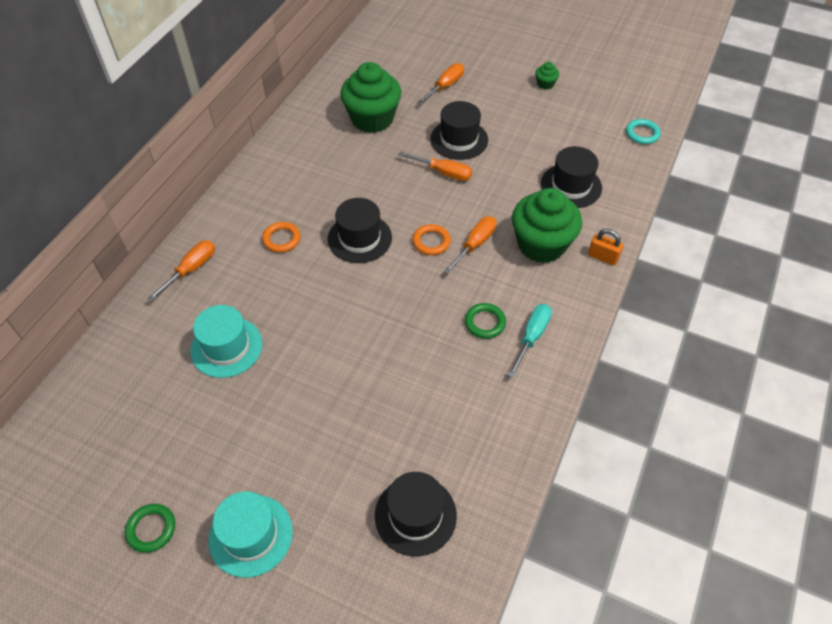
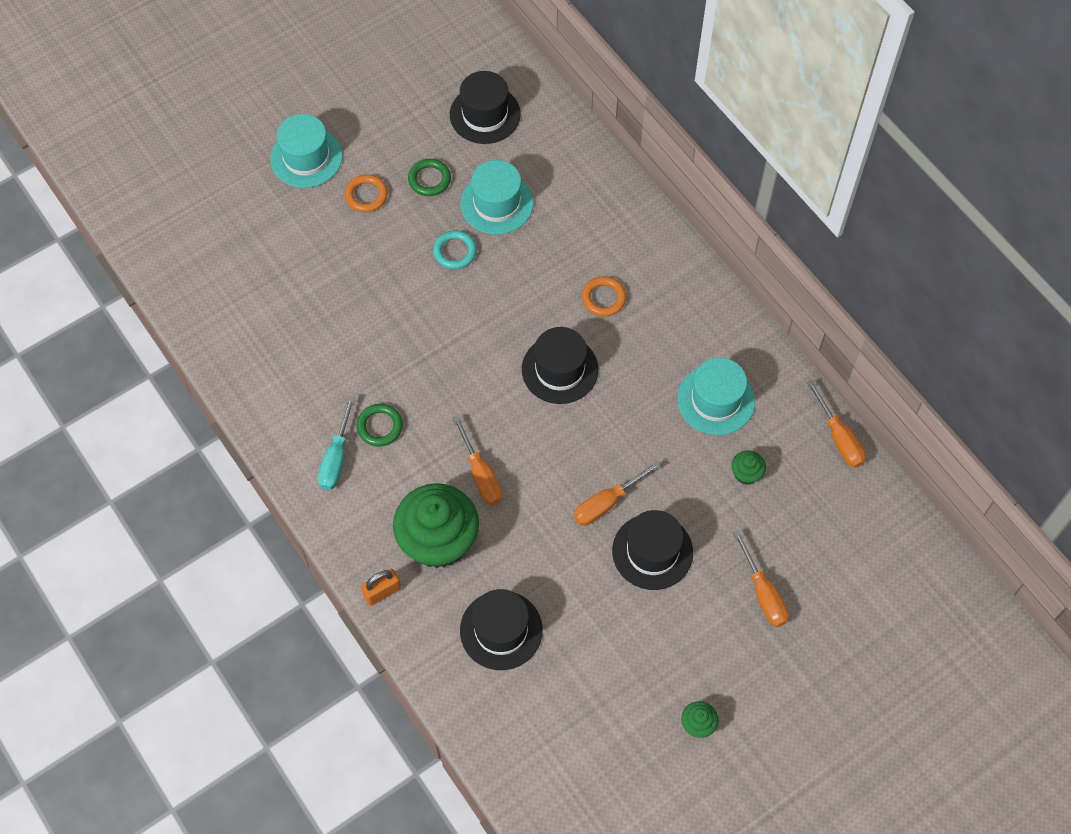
camera: 120 degrees right, 10 degrees up
(151, 529) = (358, 98): green ring -> green ring (429, 179)
(191, 269) = (611, 207): orange screwdriver -> orange screwdriver (839, 438)
(328, 150) = (716, 400): none -> turquoise hat
(372, 119) = (746, 473): green cupcake -> green cupcake, size x0.41
(415, 515) = (240, 272): black hat -> black hat (485, 114)
(431, 242) = (512, 434): orange ring -> orange ring (366, 195)
(532, 336) = (336, 458): turquoise screwdriver -> turquoise screwdriver turned 45 degrees clockwise
(642, 134) = (533, 781): turquoise ring -> turquoise ring (455, 252)

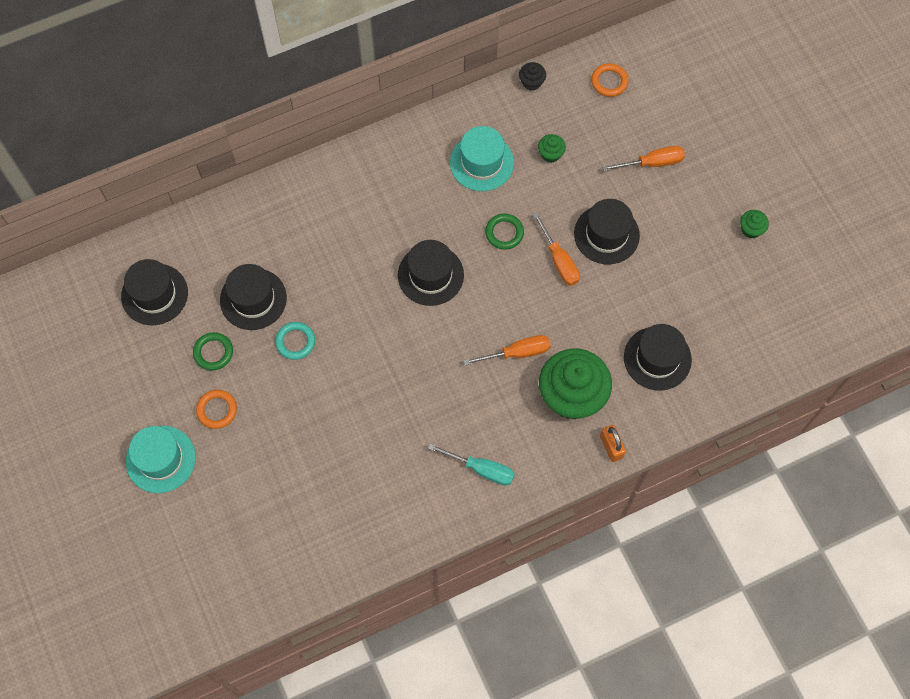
camera: 80 degrees left, 5 degrees up
(380, 426) = (457, 429): green ring -> green ring (504, 233)
(497, 203) = (253, 299): turquoise hat -> black hat
(603, 298) = (369, 229): orange ring -> orange ring (609, 82)
(839, 438) = (531, 82): orange screwdriver -> black cupcake

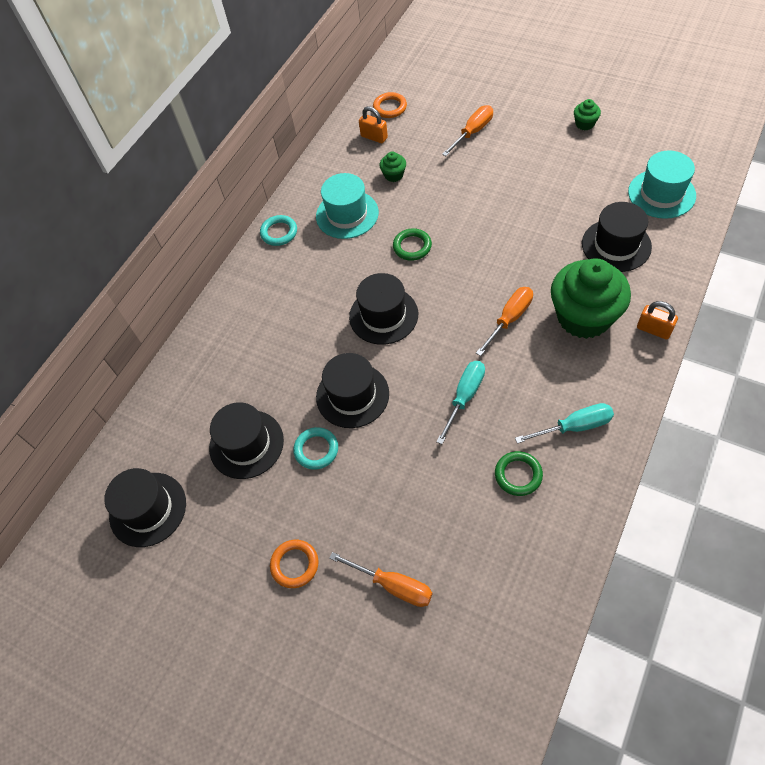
camera: 30 degrees left, 10 degrees down
(160, 459) = (278, 656): turquoise hat -> turquoise hat (661, 194)
(213, 352) = (247, 516): green ring -> green ring (518, 475)
(416, 137) = (279, 232): none -> turquoise ring
(429, 386) = (465, 396): none -> turquoise screwdriver
(531, 82) = (333, 143): black cupcake -> none
(559, 261) = (473, 235): orange screwdriver -> orange screwdriver (394, 586)
(569, 102) = (374, 137): none -> orange padlock
(606, 234) = (489, 195): black hat -> black hat (352, 395)

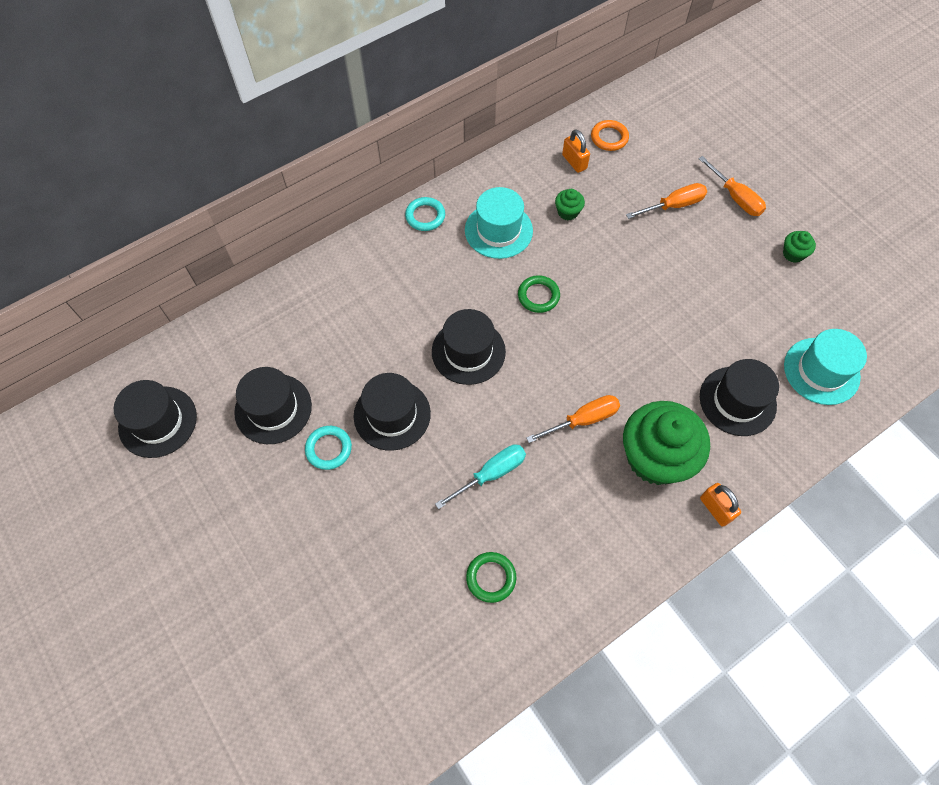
camera: 20 degrees right, 5 degrees up
(295, 565) = (246, 545): orange ring -> none
(394, 586) = (317, 615): orange screwdriver -> orange screwdriver (736, 198)
(575, 426) = (574, 562): turquoise screwdriver -> none

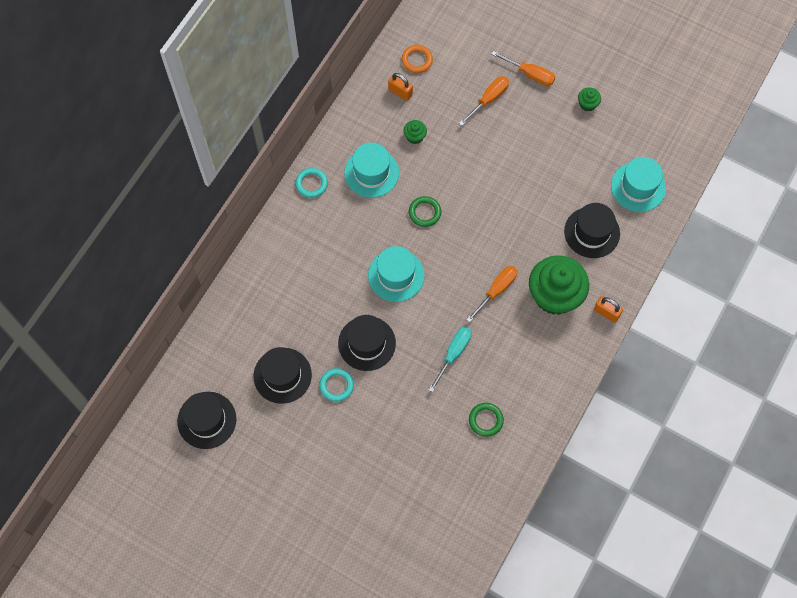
camera: 25 degrees left, 5 degrees up
(468, 351) = (396, 275): black hat -> turquoise hat

